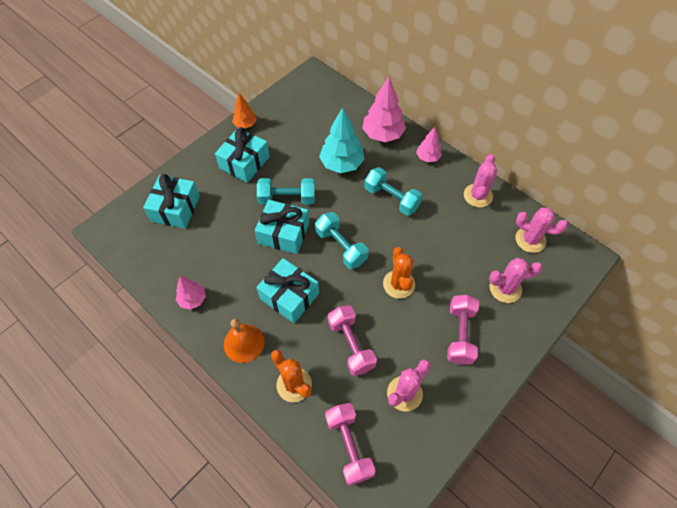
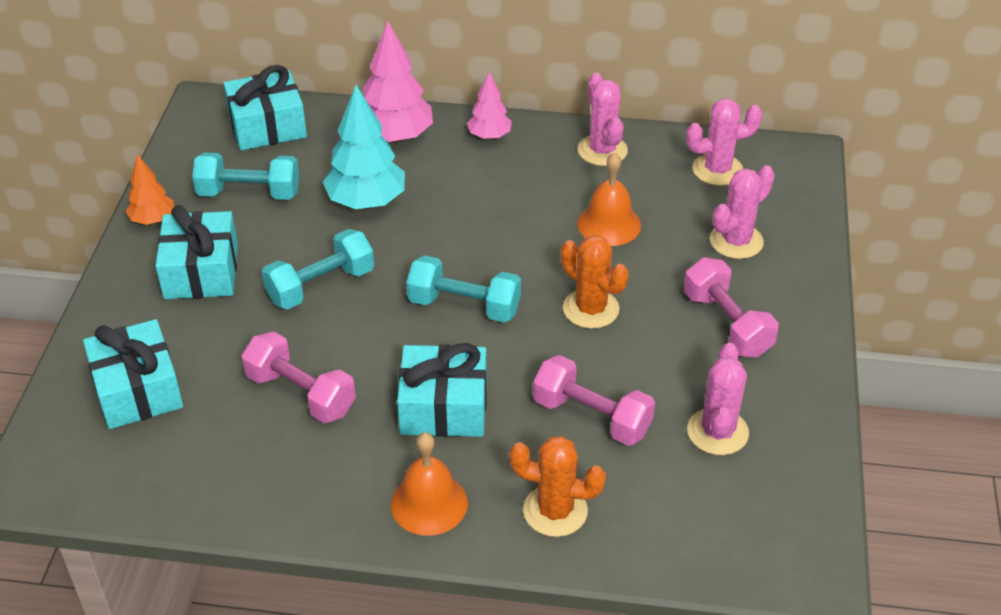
camera: 35 degrees left, 15 degrees down
(193, 299) = (290, 494): pink tree -> none
(284, 233) = (358, 333): turquoise gift -> turquoise gift (267, 126)
(349, 446) = (701, 536): pink dumbbell -> pink dumbbell (301, 394)
(391, 198) = (483, 210): turquoise dumbbell -> turquoise dumbbell (249, 193)
(446, 241) = (609, 224): none -> orange bell

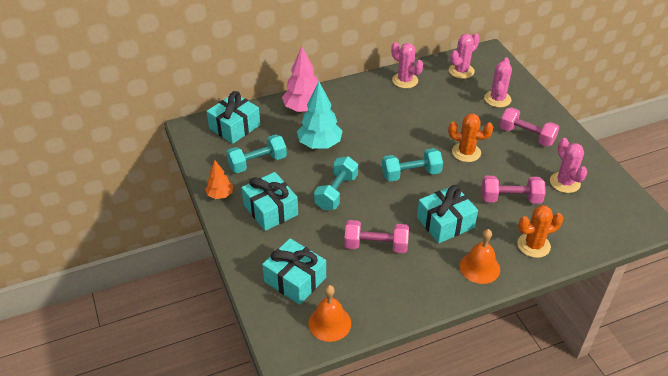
camera: 30 degrees left, 0 degrees up
(489, 136) = (348, 92): pink tree -> none
(609, 224) = (438, 112): orange bell -> orange bell (329, 323)

